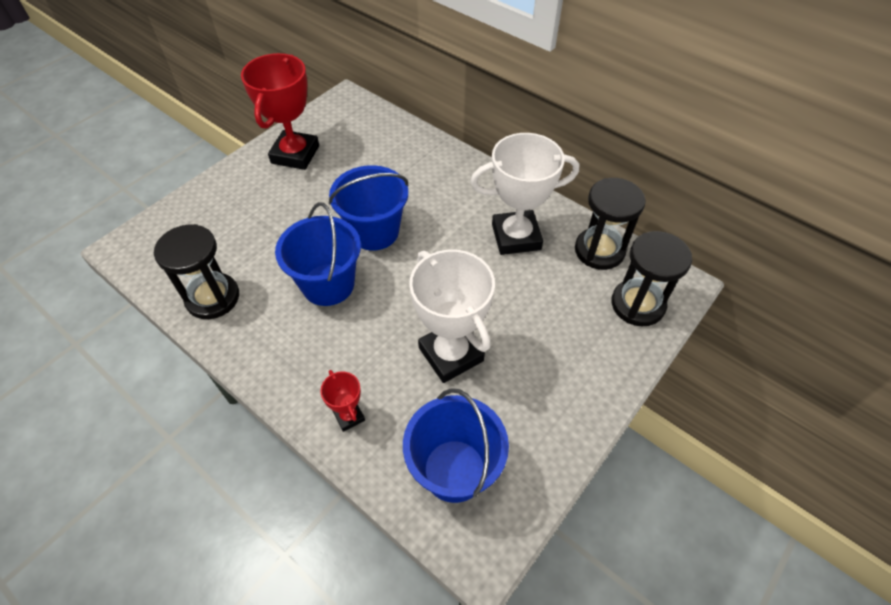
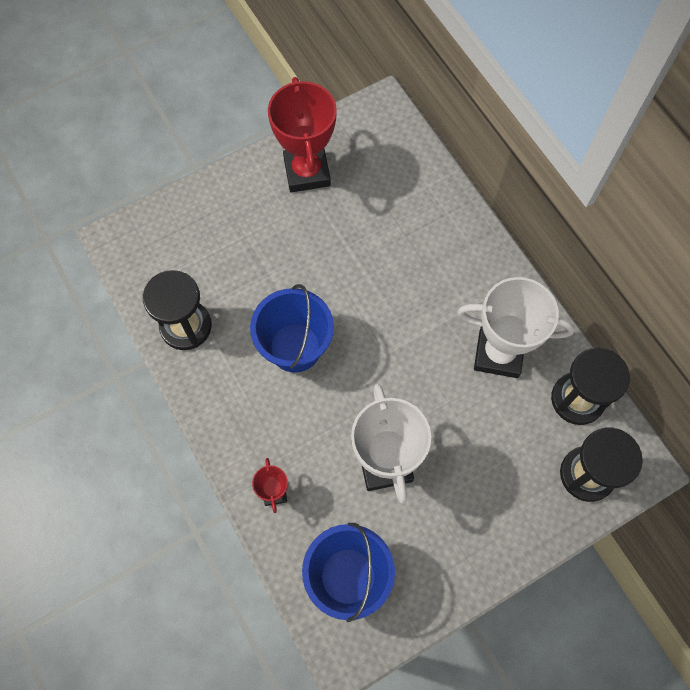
camera: 20 degrees right, 15 degrees up
(295, 154) = (307, 172): red trophy -> red trophy turned 45 degrees counterclockwise
(374, 232) = (358, 299): blue bucket -> none

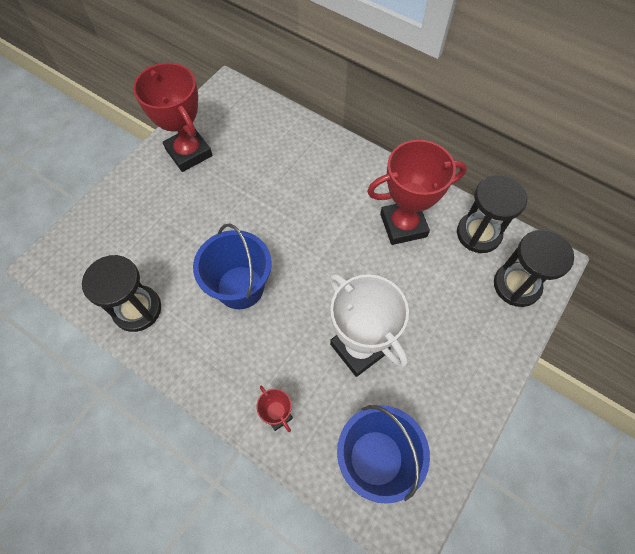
camera: 25 degrees left, 5 degrees down
(498, 353) = (403, 225): white trophy -> red trophy

